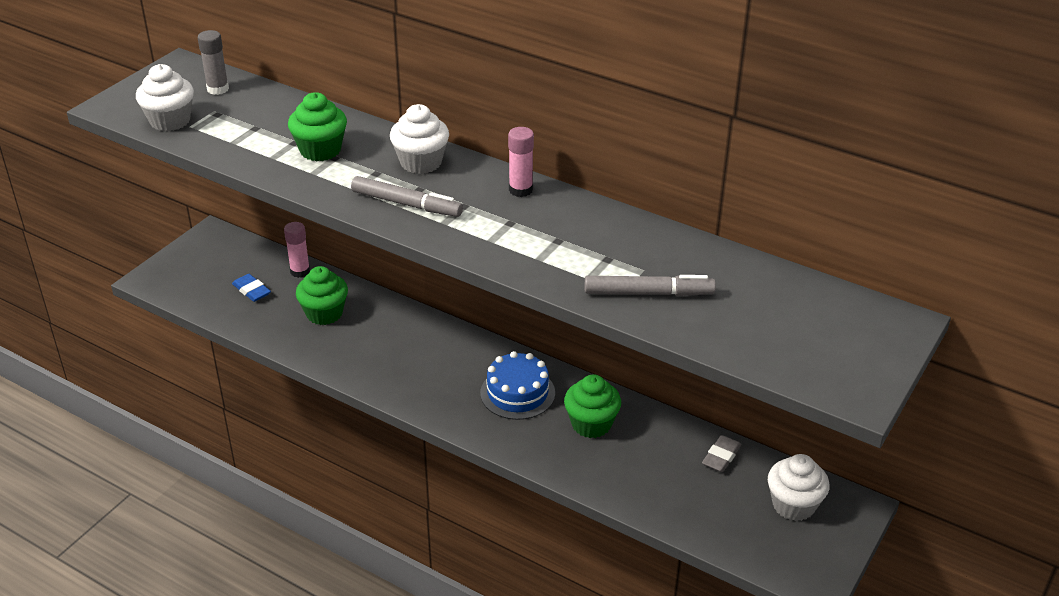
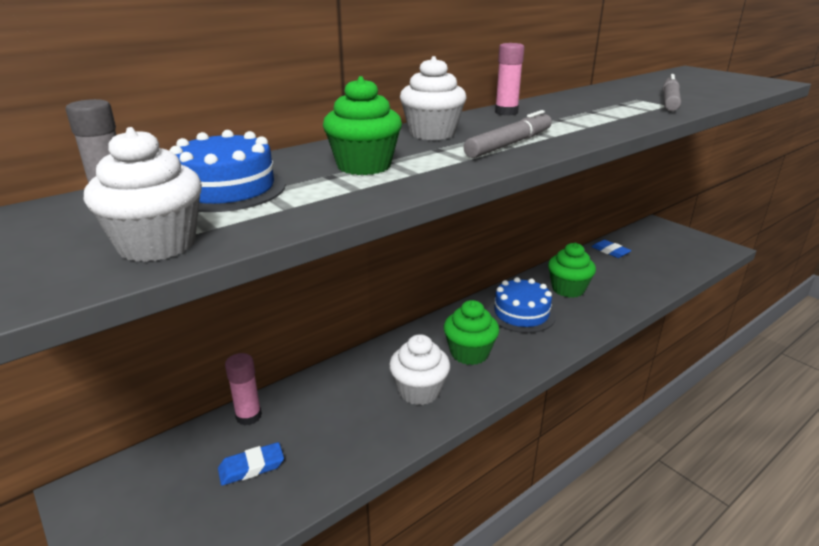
camera: 70 degrees left, 10 degrees down
(255, 114) = (226, 189): none -> blue cake
(324, 313) = (342, 409): green cupcake -> green cupcake (469, 353)
(721, 456) = (610, 251): grey eraser -> blue eraser
(793, 505) = (657, 240): white cupcake -> white cupcake (419, 391)

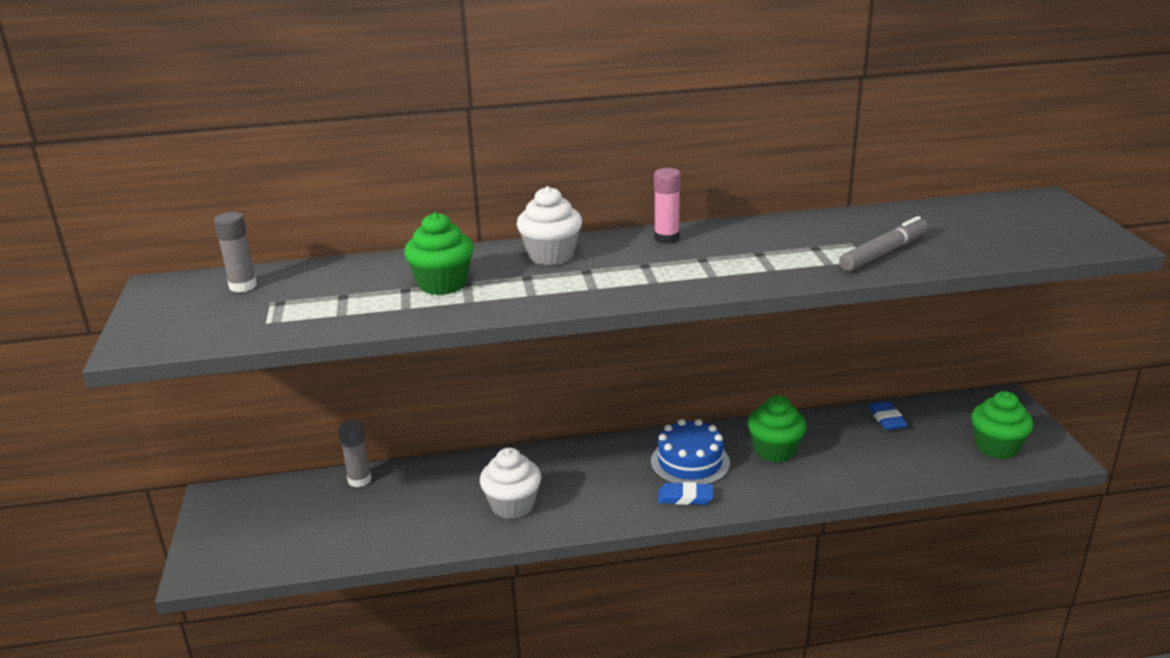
camera: 30 degrees right, 0 degrees up
(157, 245) = (235, 327): white cupcake -> none
(226, 189) = (322, 287): blue cake -> none
(248, 416) = (359, 480): pink glue stick -> grey glue stick
(251, 467) = (332, 520): blue eraser -> blue eraser (685, 497)
(469, 353) = (593, 486): green cupcake -> green cupcake (996, 447)
(510, 144) = (597, 284): grey marker -> none

